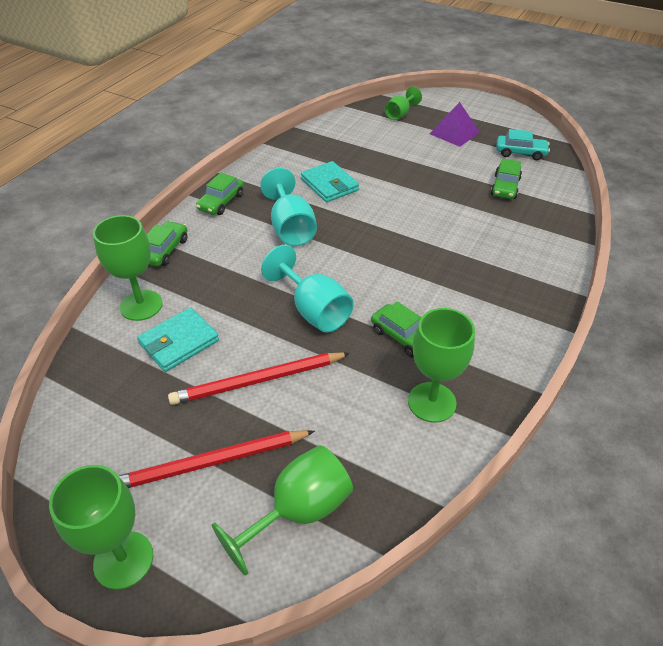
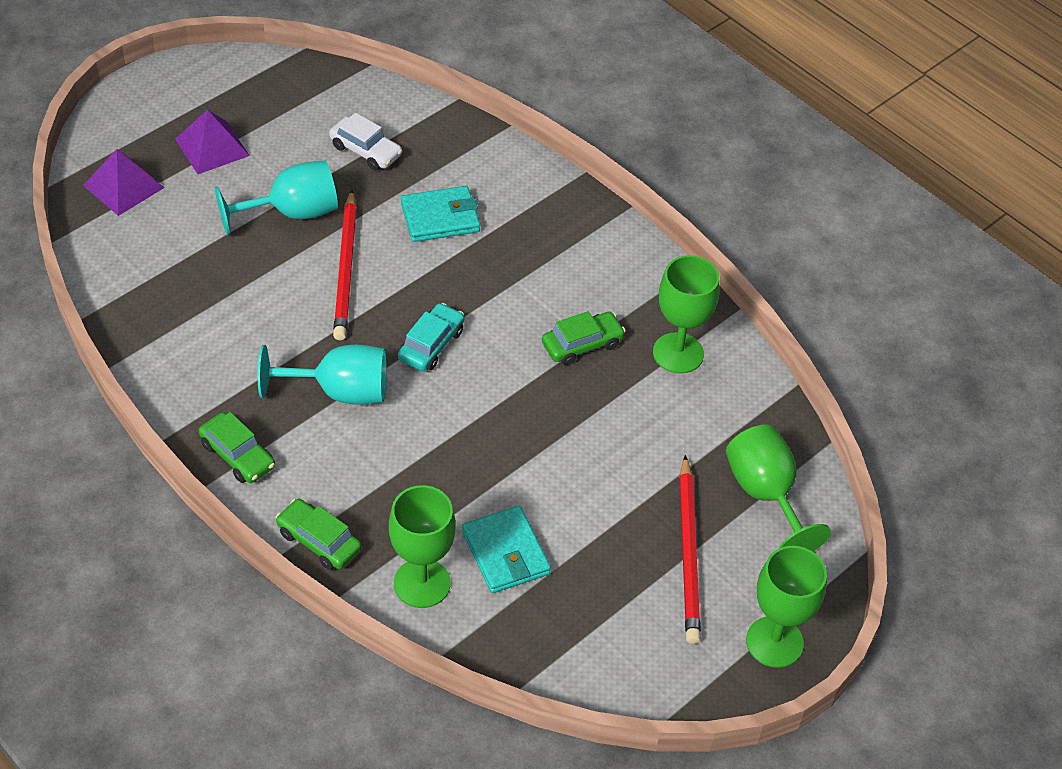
camera: 75 degrees left, 5 degrees up
(259, 380) = (595, 488): red pencil -> red pencil (346, 268)
(314, 310) = (507, 410): turquoise goblet -> turquoise goblet (292, 213)
(329, 185) = (263, 323): turquoise wallet -> turquoise wallet (440, 218)
(399, 114) = (123, 186): green goblet -> purple pyramid
(505, 187) = (366, 150): green car -> white car
(520, 153) = (300, 103): turquoise car -> turquoise car (431, 344)

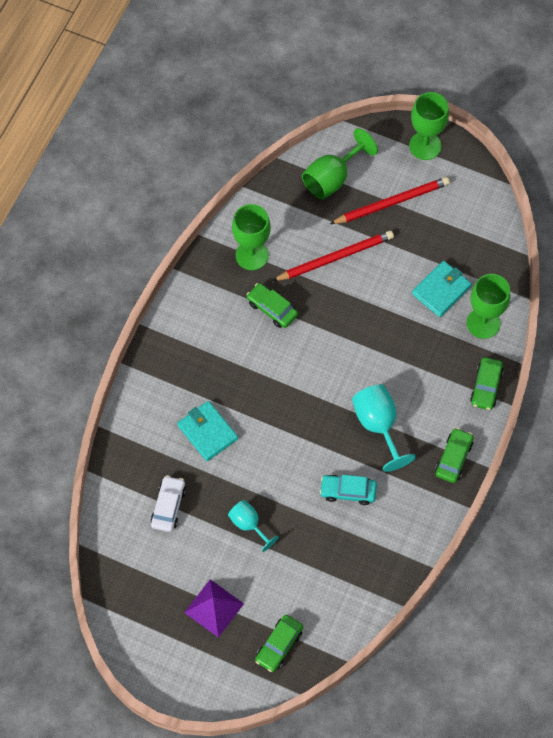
camera: 110 degrees left, 15 degrees up
(123, 186) = (279, 645): purple pyramid -> green car
(292, 213) = (248, 524): turquoise goblet -> turquoise goblet, size x0.62
(346, 268) = (280, 468): red pencil -> red pencil (335, 258)
(431, 344) = (316, 391): turquoise car -> turquoise car (348, 491)

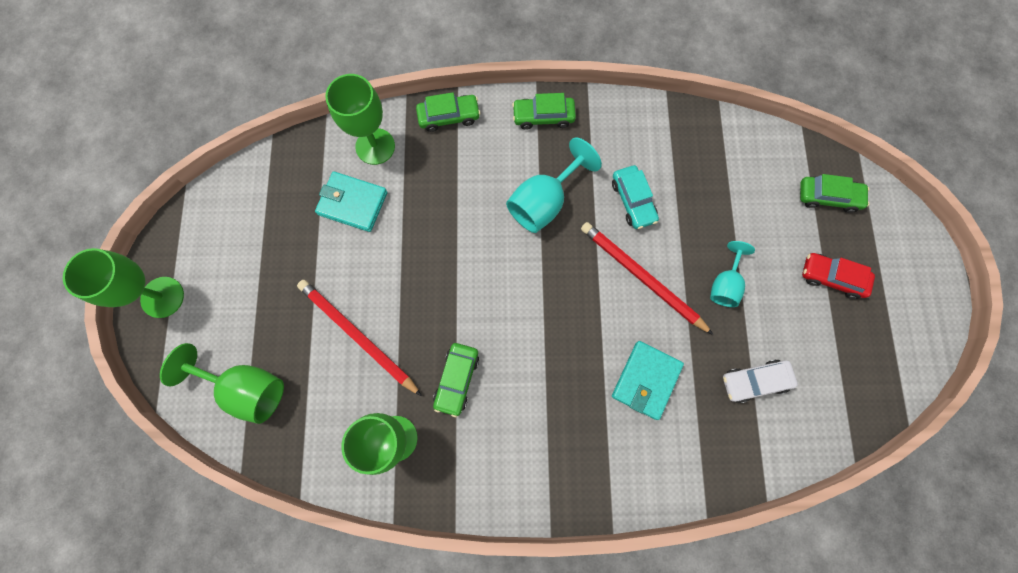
camera: 115 degrees left, 10 degrees up
(214, 608) = (831, 278): purple pyramid -> red car
(391, 202) = (257, 303): red pencil -> red pencil (642, 277)

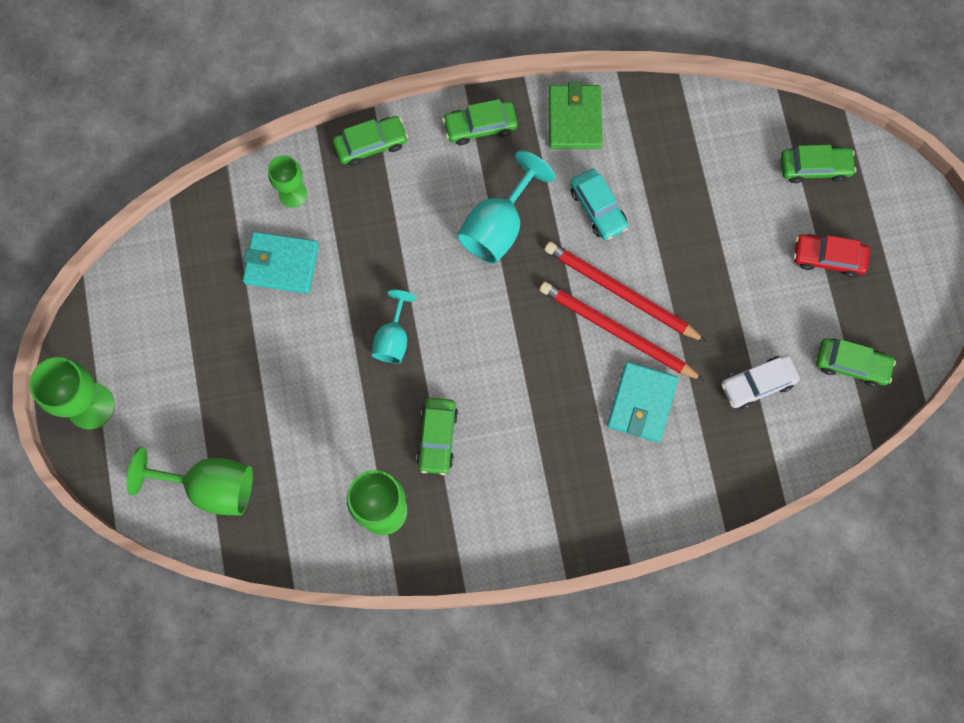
camera: 10 degrees left, 0 degrees up
(358, 336) = (319, 410): red pencil -> red pencil (617, 332)
(375, 146) = (292, 194): green goblet -> green goblet, size x0.62
(624, 123) = (574, 119): none -> green wallet
(724, 284) = (712, 285): turquoise goblet -> turquoise goblet (393, 338)
(843, 378) = (852, 364): none -> green car

